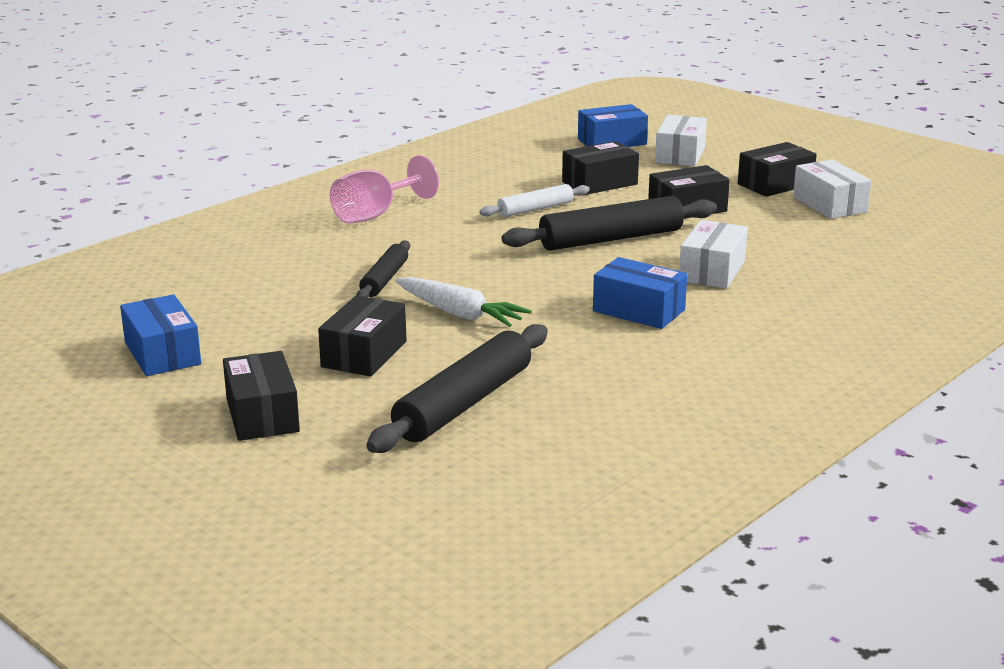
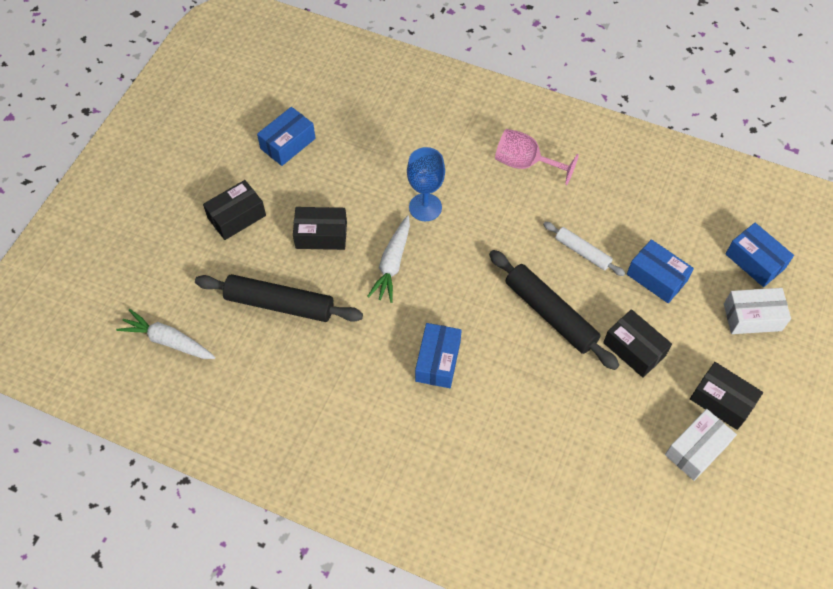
camera: 70 degrees right, 35 degrees up
(385, 279) = (425, 207): black rolling pin -> blue goblet
(462, 512) = (168, 341): none -> white carrot
(599, 183) = (656, 277): black box -> blue box
(712, 271) = (522, 391): white box -> none

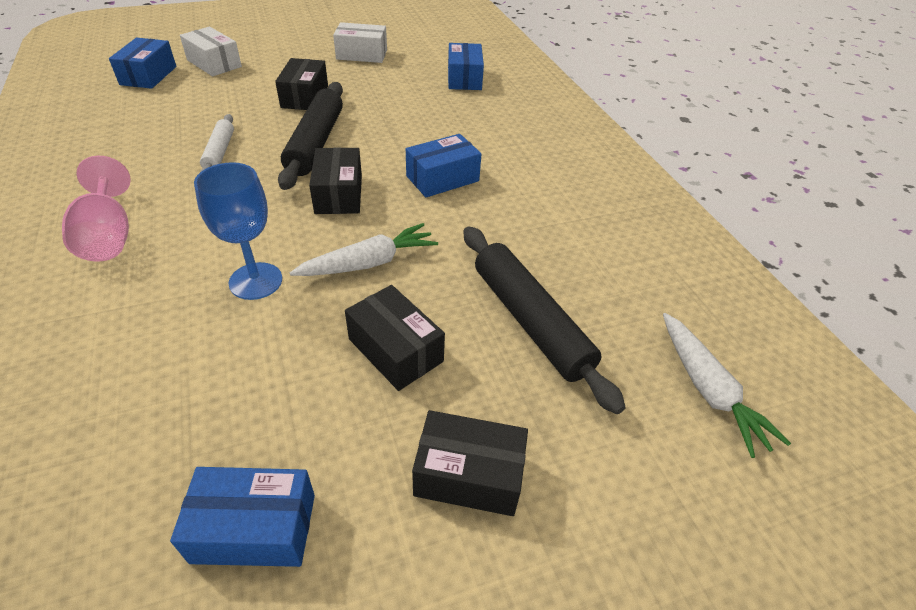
camera: 135 degrees left, 15 degrees down
(656, 277) = (213, 109): blue box -> blue box (464, 78)
(722, 401) = (309, 56): black box -> black box (339, 194)

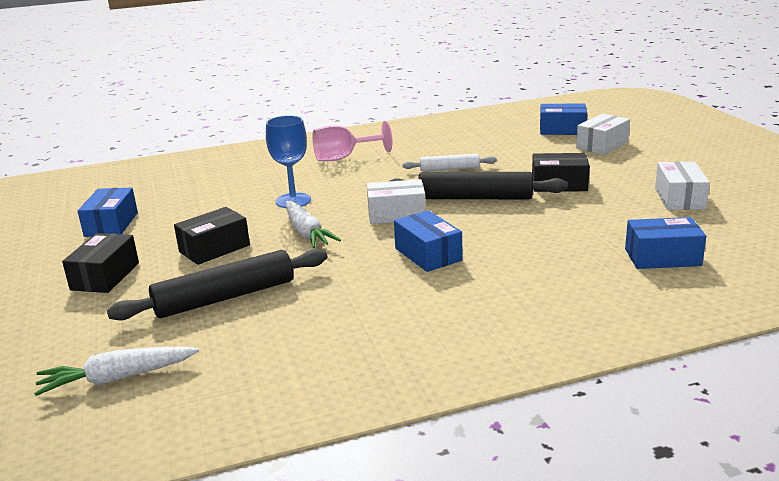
camera: 95 degrees right, 20 degrees down
(339, 194) = (396, 214): black box -> white box

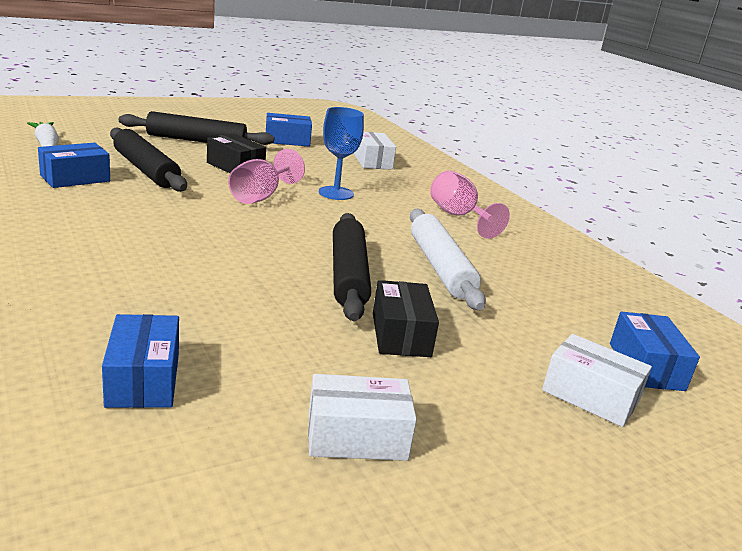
camera: 75 degrees right, 0 degrees up
(105, 276) = (196, 140): black box -> black rolling pin
(307, 233) = (261, 196): white carrot -> pink goblet
(396, 214) = (301, 233): white box -> white box (372, 161)
(428, 254) = (199, 241): blue box -> blue box (75, 178)
(449, 169) = (440, 267): white rolling pin -> white rolling pin, size x1.74

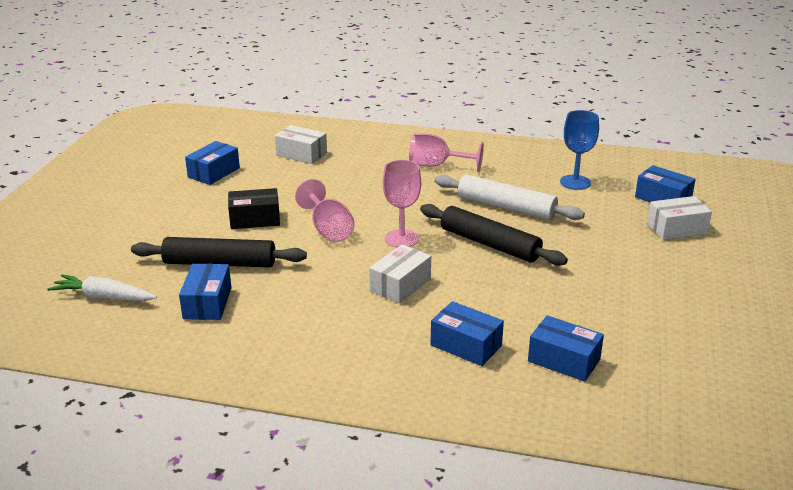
camera: 45 degrees left, 5 degrees up
(117, 307) = (466, 345): none -> blue box
(196, 140) = (169, 216): black rolling pin -> none
(291, 229) = (401, 239): none -> pink goblet
(336, 193) = (352, 196): blue goblet -> blue goblet (575, 182)
(357, 436) = (664, 311): white box -> white box (400, 285)
(400, 334) = (577, 257): black box -> none

